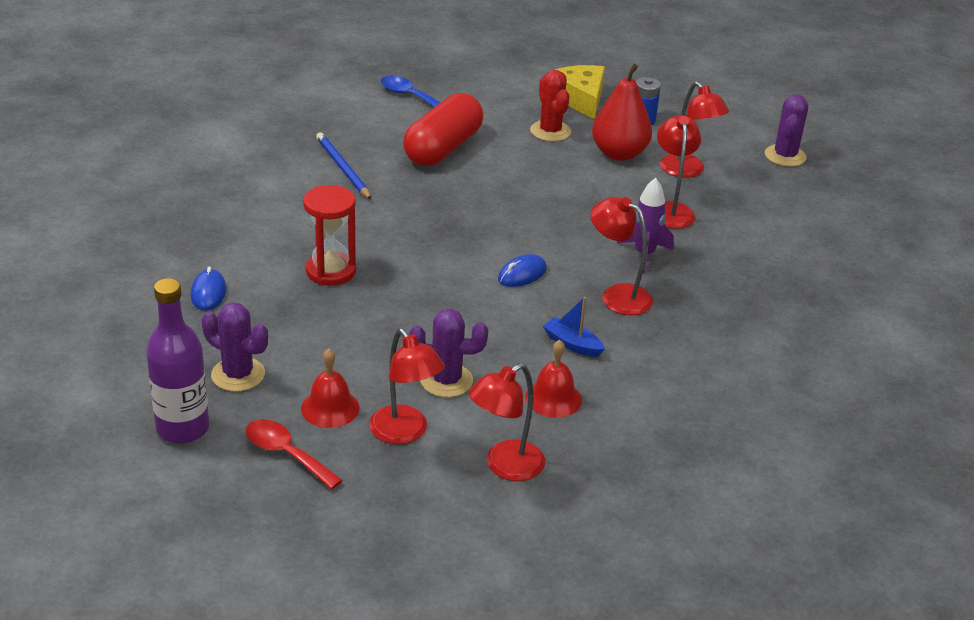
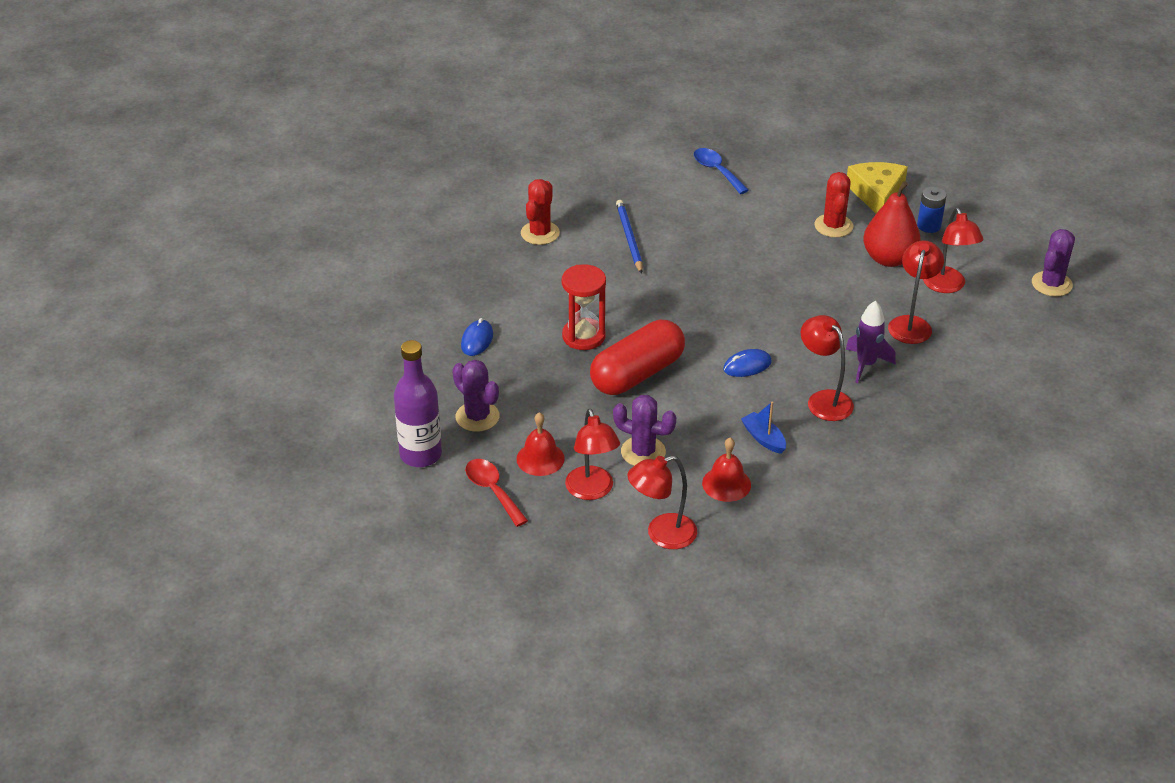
camera: 20 degrees right, 5 degrees up
(242, 176) = (540, 233): none -> red cactus
(443, 148) = (726, 230): red capsule -> red capsule (637, 374)

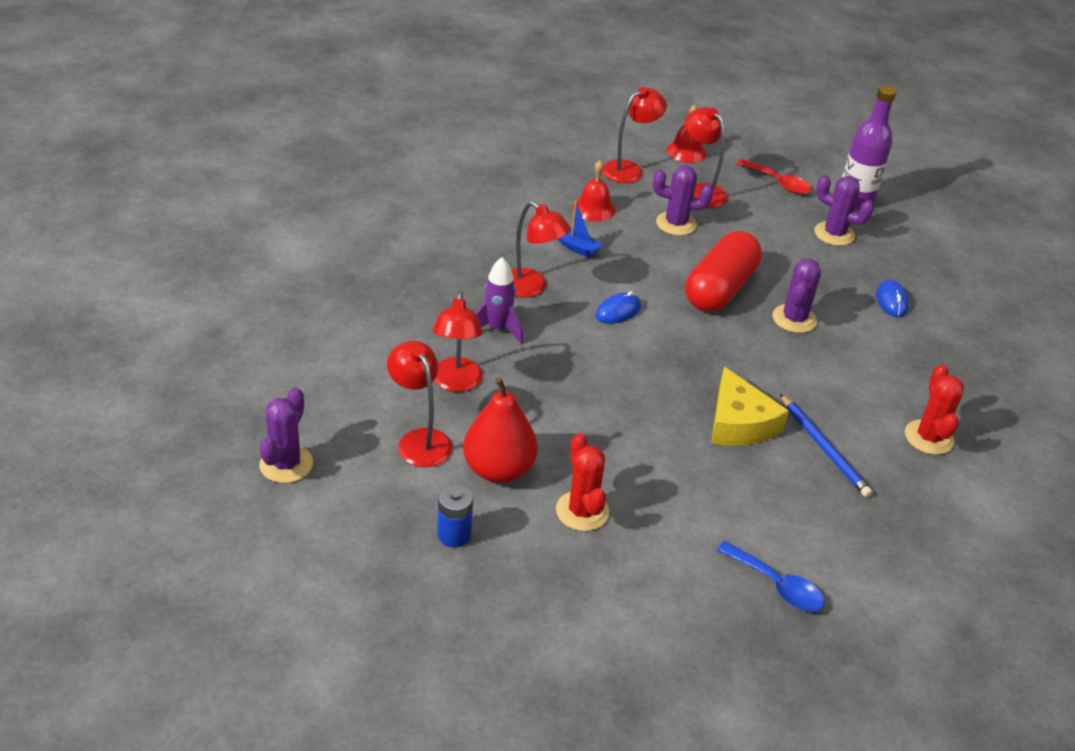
camera: 160 degrees right, 0 degrees up
(540, 458) = (758, 209): red bell -> red bell (686, 151)
(583, 336) = (794, 319): red hourglass -> purple cactus
(877, 194) = (537, 581): yellow cheese -> yellow cheese (739, 423)

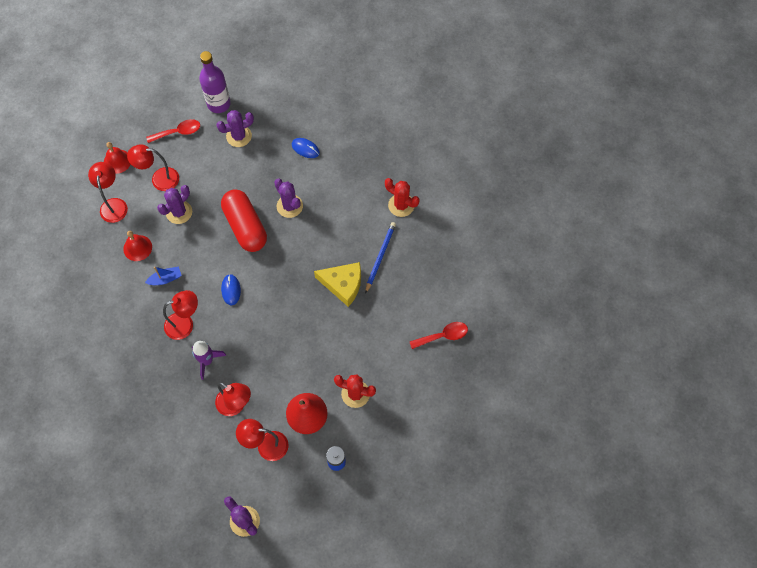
camera: 55 degrees left, 25 degrees up
(776, 585) = (443, 336): blue spoon -> red spoon
(823, 447) = (380, 257): blue pencil -> blue pencil turned 75 degrees counterclockwise

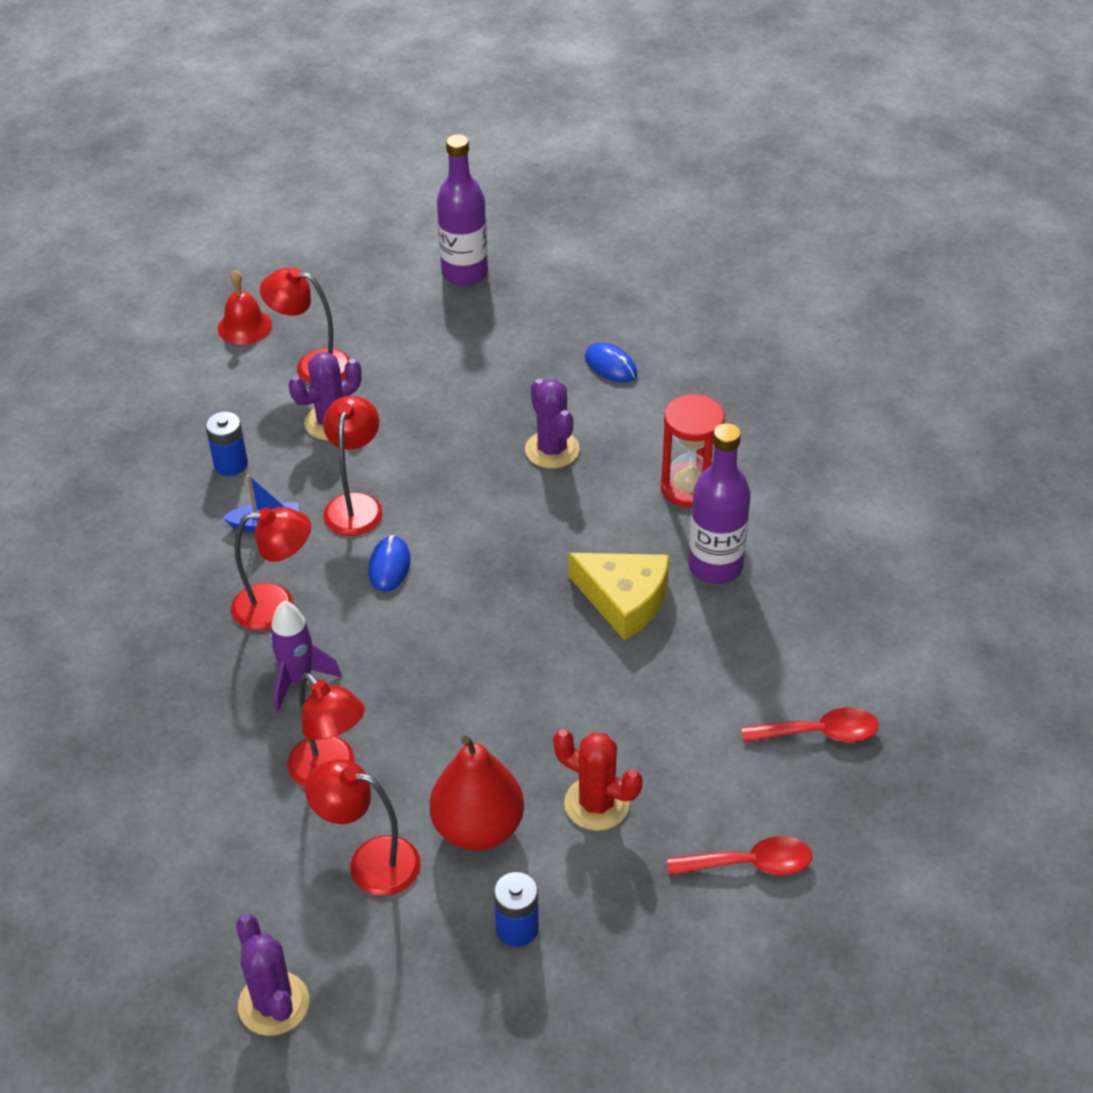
camera: 15 degrees right, 20 degrees down
(113, 204) = (212, 390): red lamp -> red lamp (356, 505)
(137, 248) = (231, 464): red bell -> blue battery
(178, 132) = (374, 302): red spoon -> red spoon (750, 864)
(239, 136) = (487, 326): purple cactus -> none
(245, 226) = (453, 467): red capsule -> none
(358, 214) = (689, 487): none -> red hourglass
(380, 257) = (715, 566): blue pencil -> purple bottle
(401, 205) = (781, 487): red cactus -> none

